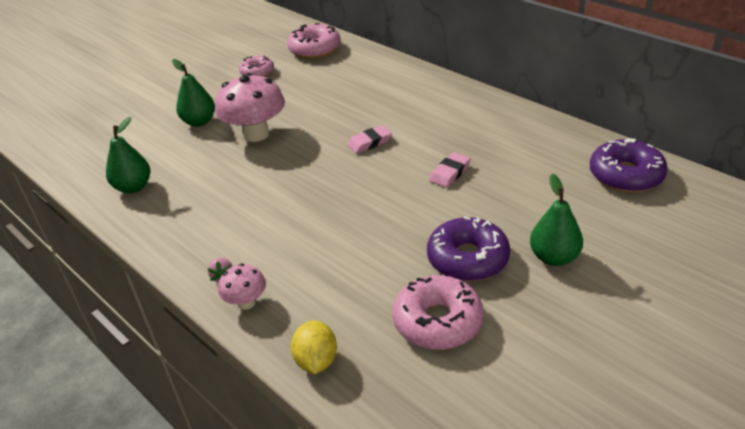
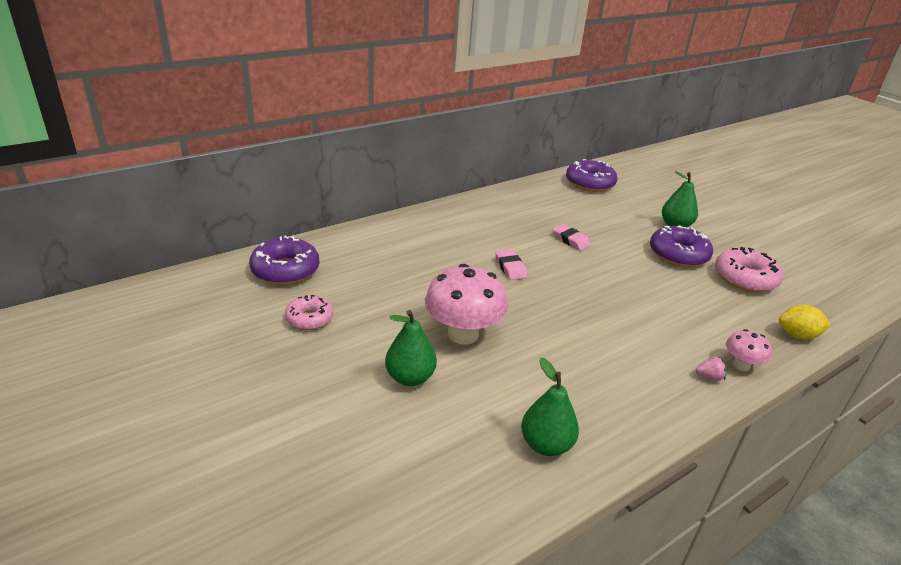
camera: 85 degrees left, 5 degrees down
(315, 49) = (285, 270): pink donut -> purple donut

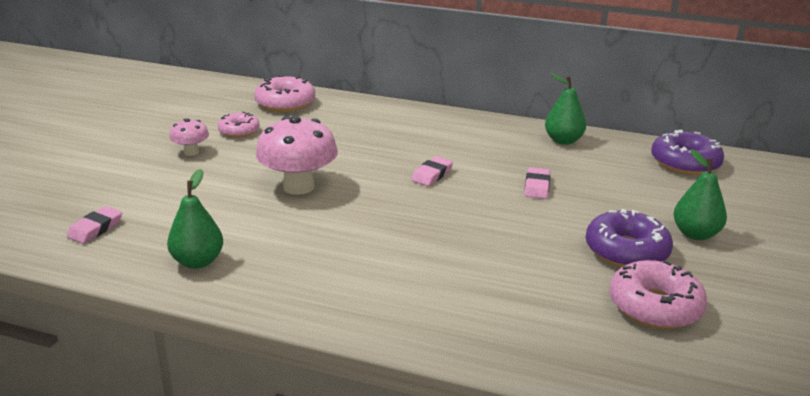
camera: 55 degrees right, 5 degrees down
(285, 270) = (285, 103): purple donut -> pink donut
(410, 377) = (216, 186): green pear -> green pear (563, 141)
(417, 493) = (95, 229): none -> pink eraser
(709, 377) = (401, 322): pink strawberry -> none
(741, 365) = (453, 338): pink mushroom -> pink mushroom (191, 152)
(797, 335) = (580, 369): yellow lemon -> none

